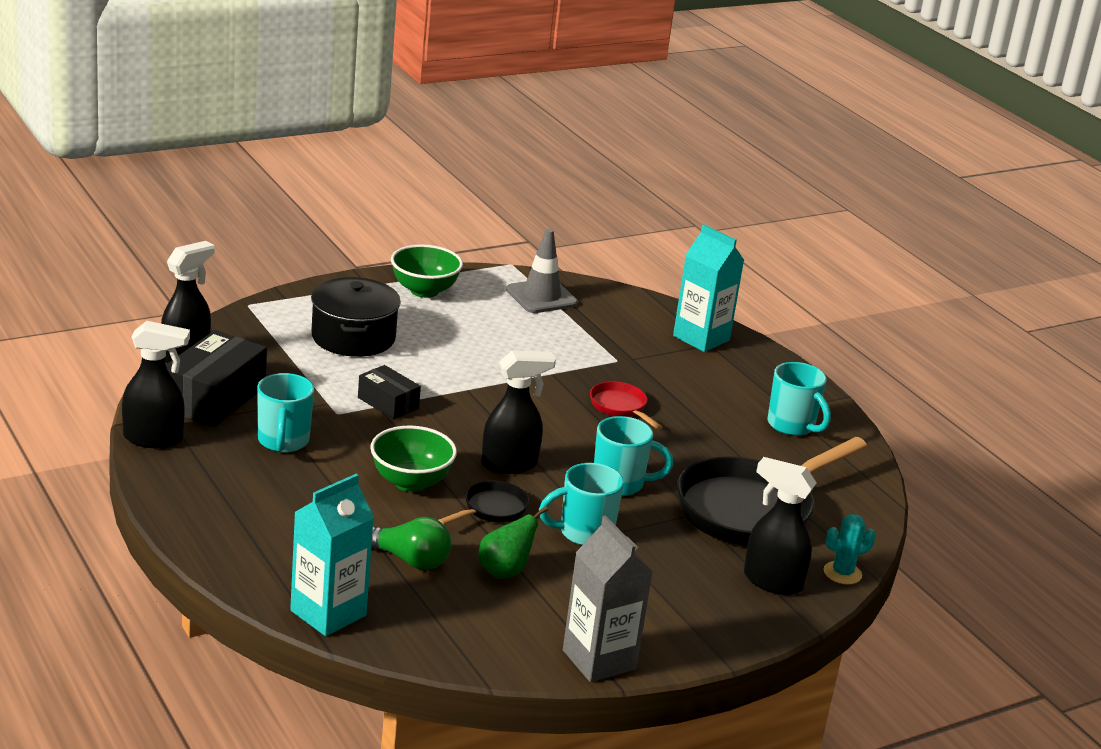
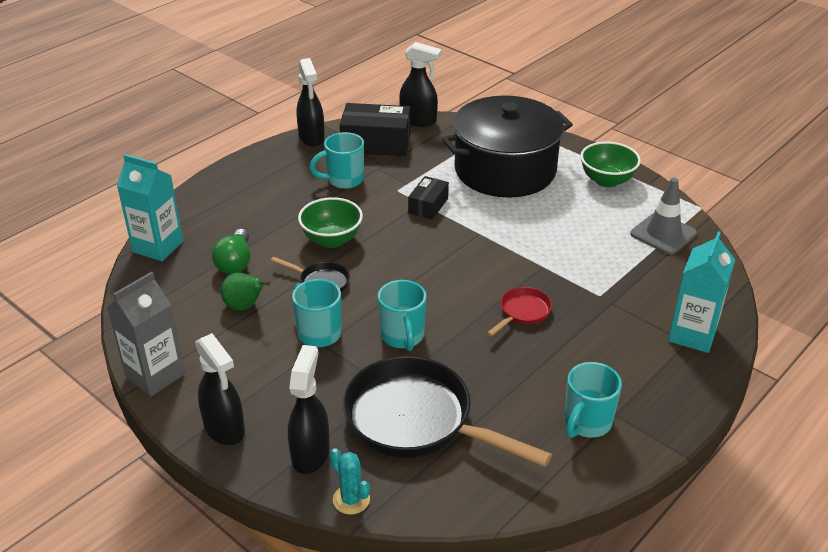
camera: 75 degrees right, 10 degrees up
(353, 337) = (505, 170): black pot -> black pot, size x1.59
(510, 465) = (388, 277): black spray bottle -> black spray bottle (225, 429)

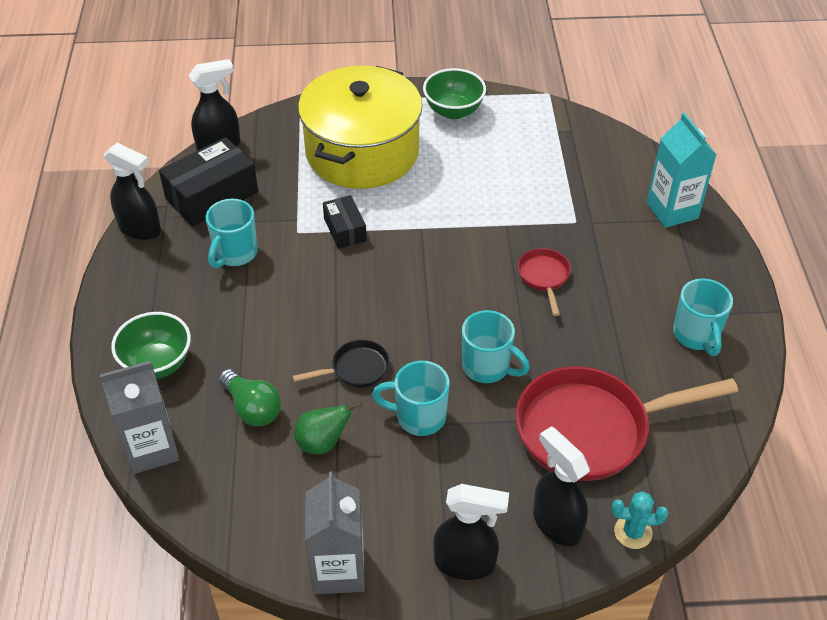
camera: 45 degrees left, 10 degrees up
(158, 247) = (152, 449): turquoise carton -> grey carton
(332, 240) = (308, 322): green bowl -> green bowl (157, 364)
(417, 420) = (591, 429): black pan -> red pan
(505, 170) = (362, 152): black pot -> yellow pot
(663, 234) = (552, 135): grey traffic cone -> none

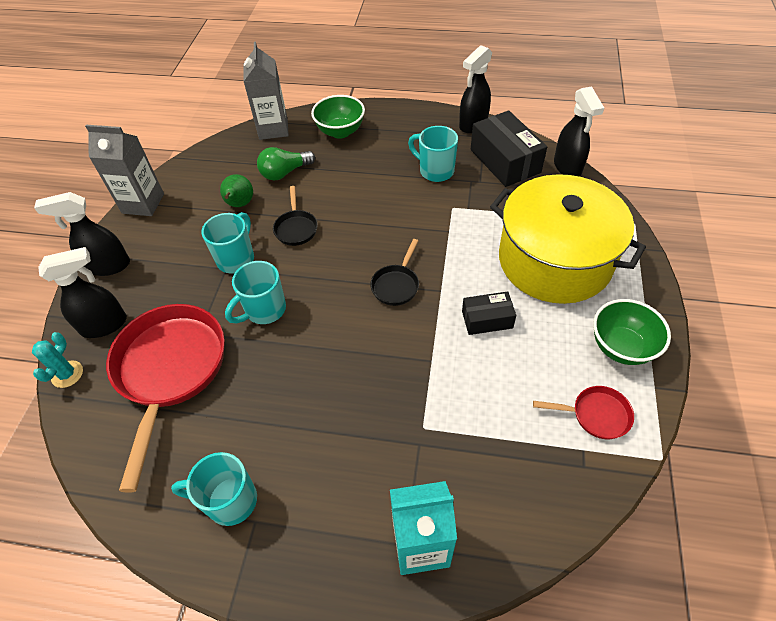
camera: 105 degrees right, 5 degrees up
(345, 230) = (449, 237): black box -> black box (487, 319)
(423, 262) = (396, 285): none -> black pan
(465, 563) = (108, 266): black spray bottle -> black spray bottle turned 60 degrees clockwise
(544, 277) = (352, 377): red pan -> red pan (596, 415)

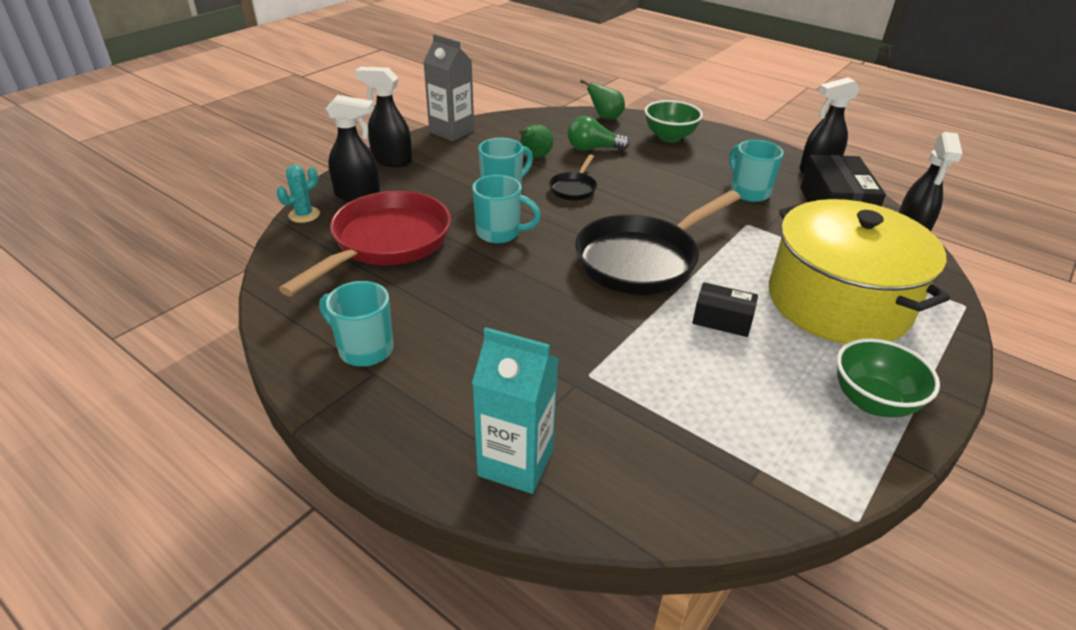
camera: 25 degrees right, 15 degrees down
(264, 310) = (500, 233): turquoise mug -> turquoise mug turned 150 degrees counterclockwise
(273, 129) = (605, 117): grey carton -> green pear
(396, 285) = (643, 260): black pan -> black pan, size x2.19
(596, 415) = (797, 445): red pan -> none

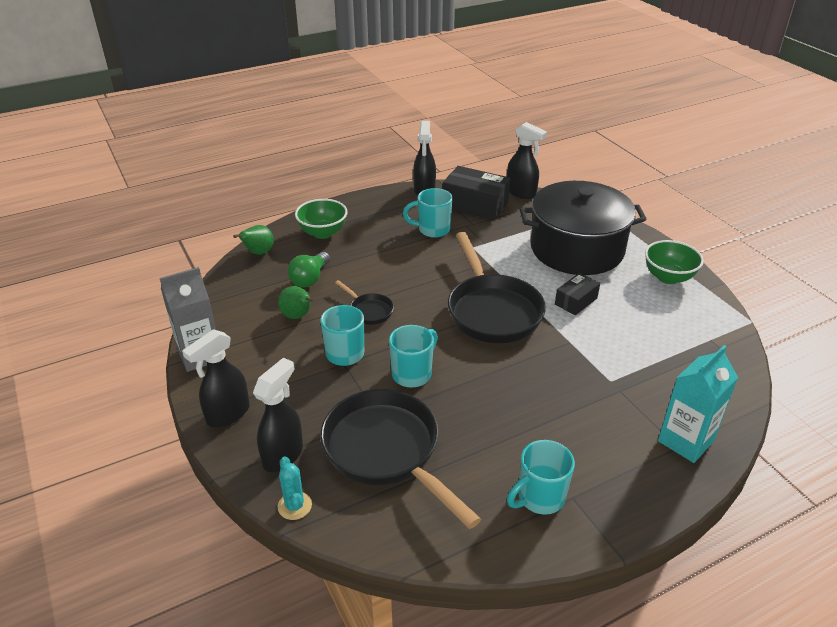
camera: 65 degrees left, 0 degrees up
(386, 243) = (386, 451): red pan -> black pan
(838, 302) = (576, 249): yellow pot -> black pot

